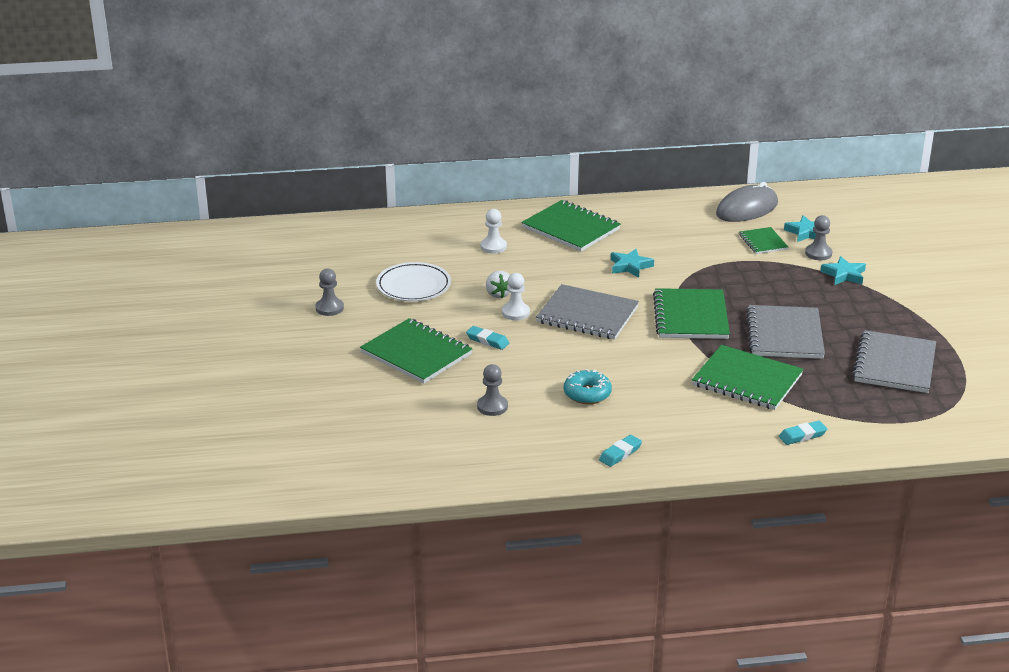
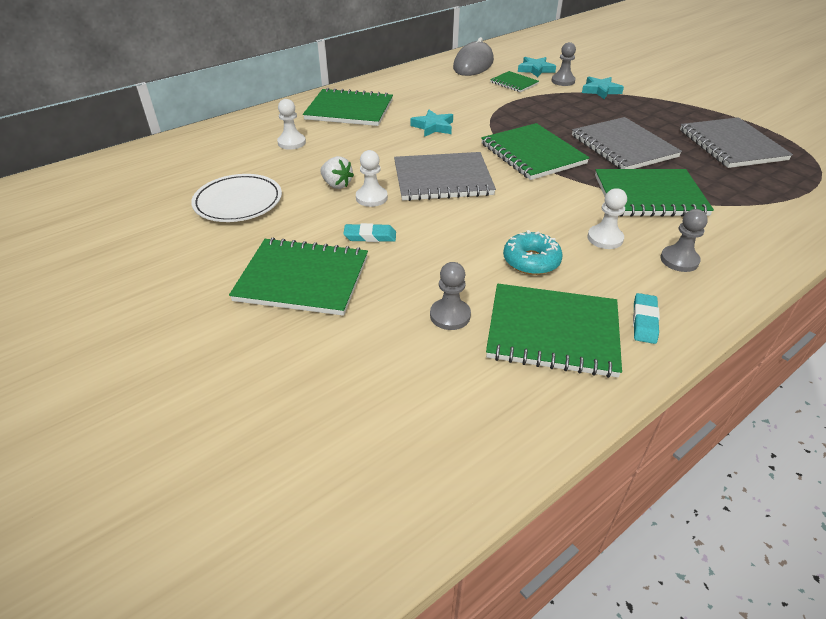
camera: 30 degrees left, 10 degrees up
(329, 308) = (152, 257): grey pawn -> grey pawn (679, 260)
(549, 438) = (552, 332): none -> green notebook
(663, 398) = (605, 238): none -> white pawn
(802, 436) = (764, 232): turquoise eraser -> none

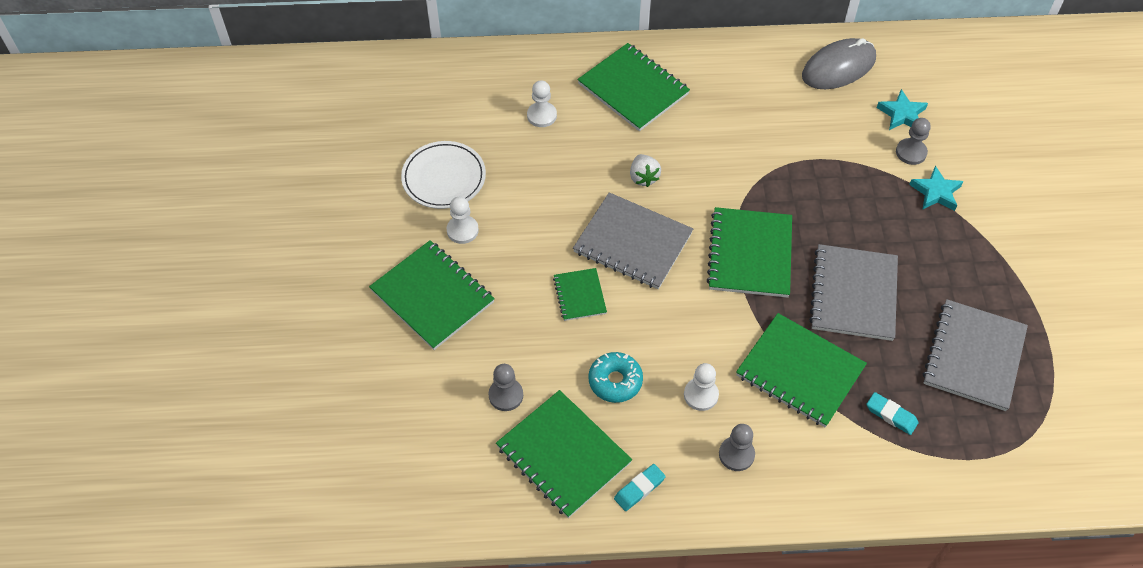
camera: 35 degrees right, 15 degrees up
(336, 184) = (537, 199): white strawberry -> white strawberry (643, 177)
(370, 236) = (514, 279): turquoise eraser -> turquoise eraser (891, 415)
(371, 198) = (552, 233): white pawn -> white pawn (462, 230)
(433, 127) = (692, 160): turquoise star -> none
(514, 83) = (849, 128): green notebook -> green notebook (580, 295)

